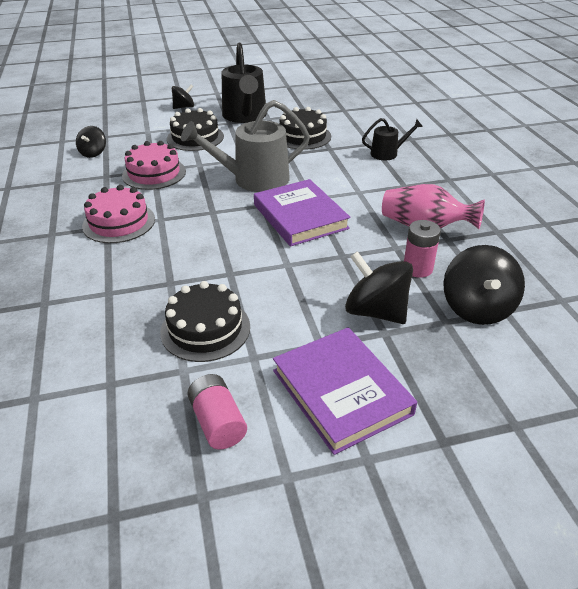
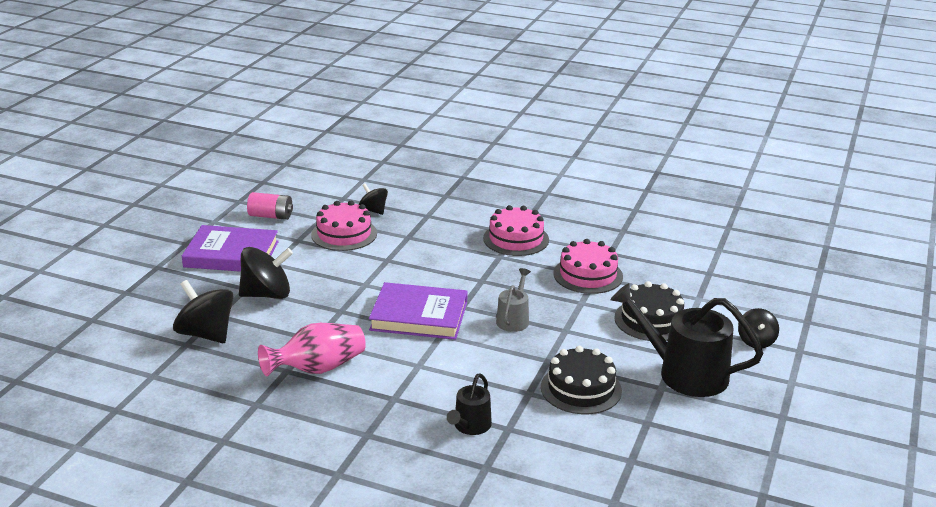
camera: 125 degrees right, 10 degrees down
(93, 153) = (669, 258): black spinning top -> black spinning top (373, 210)
(205, 329) = (344, 234): black cake -> pink cake
(254, 179) = (513, 319): grey watering can -> grey watering can, size x0.52
(417, 268) = (278, 334): pink battery -> none

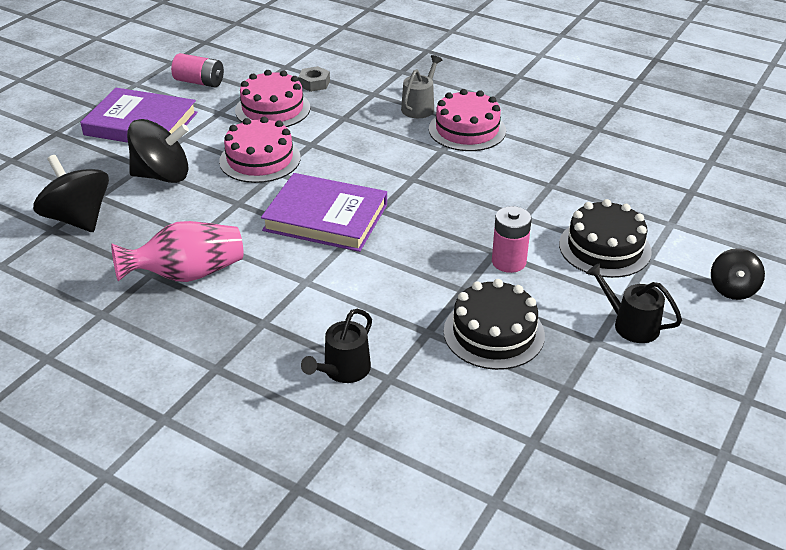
camera: 10 degrees right, 10 degrees up
(373, 210) = (314, 83): black spinning top -> grey nut
(513, 319) = (436, 232): grey watering can -> grey watering can (419, 107)
(578, 337) = (508, 262): none -> pink battery
(588, 275) = (541, 182): pink cake -> pink cake (260, 159)
(685, 373) = (631, 325): black watering can -> black watering can, size x0.52

